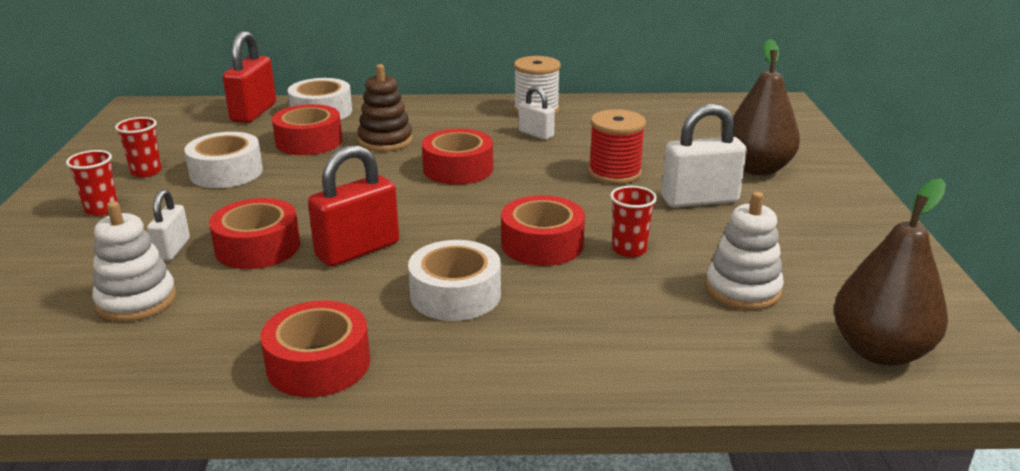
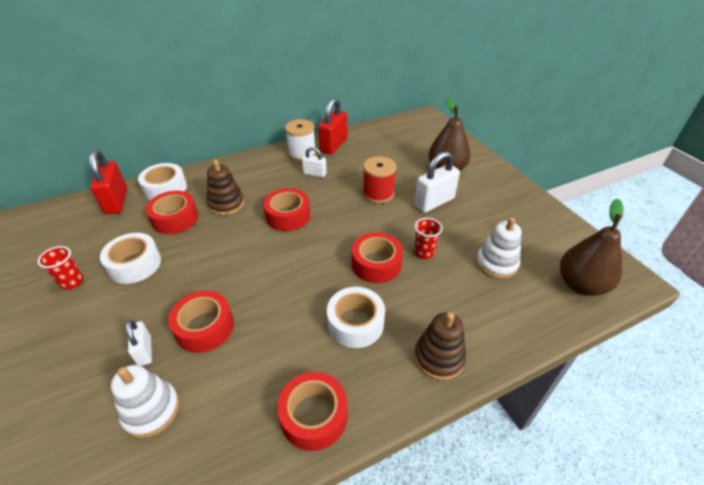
camera: 25 degrees left, 15 degrees up
(101, 209) = (61, 331): red cup -> none
(357, 250) = (272, 307): red padlock -> red padlock (334, 145)
(546, 362) = (439, 357): none -> brown stacking toy

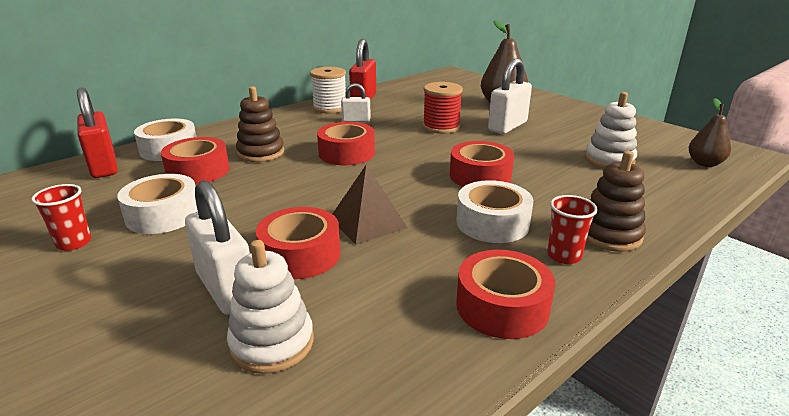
camera: 15 degrees left, 15 degrees down
(145, 351) = (226, 289): white padlock -> white padlock, size x1.73
(265, 302) = (367, 223): none -> brown pyramid
(424, 252) = (526, 161): red cup -> red cup (564, 256)
(581, 285) = (704, 163): brown pear -> brown pear, size x0.61

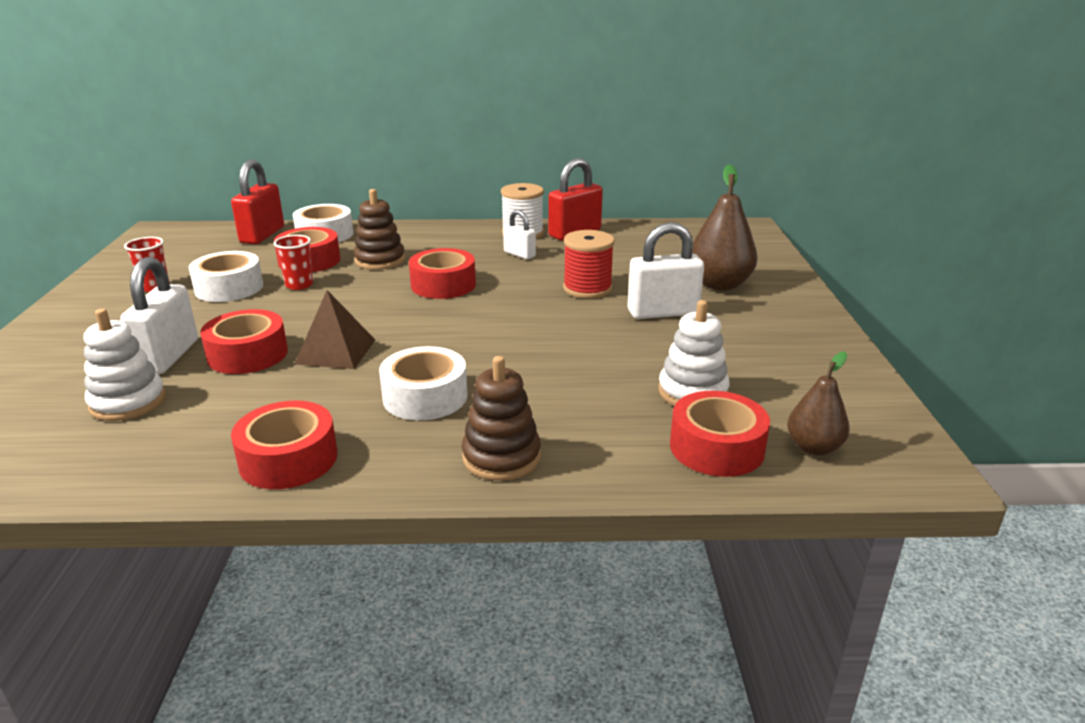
camera: 40 degrees right, 0 degrees up
(480, 176) = (511, 352): red tape -> red tape (716, 447)
(564, 256) = (419, 451): red cup -> red cup (299, 285)

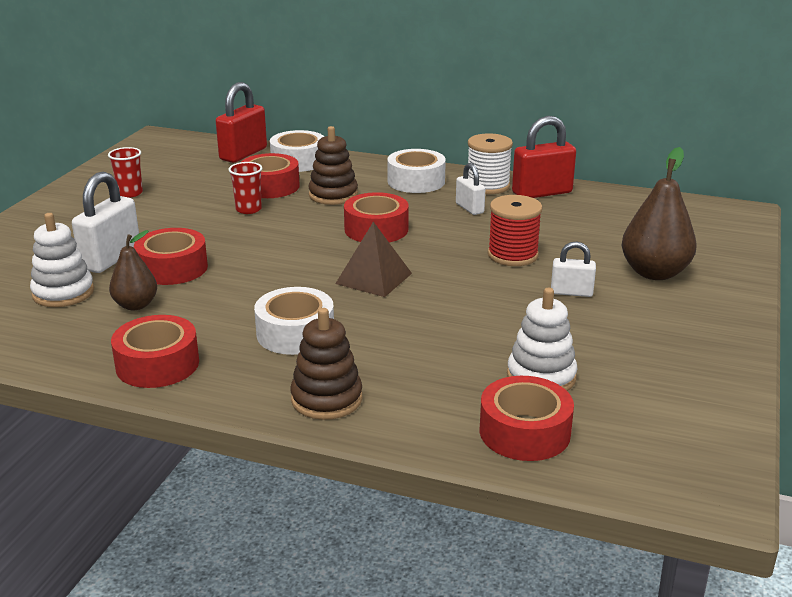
camera: 20 degrees right, 0 degrees up
(229, 288) = (189, 203): white tape -> white tape (416, 181)
(335, 351) = (244, 278): brown pyramid -> brown pyramid (373, 278)
(662, 312) = (571, 292): white padlock -> white padlock, size x0.58
(813, 447) = (620, 452): brown pear -> brown pear (136, 305)

